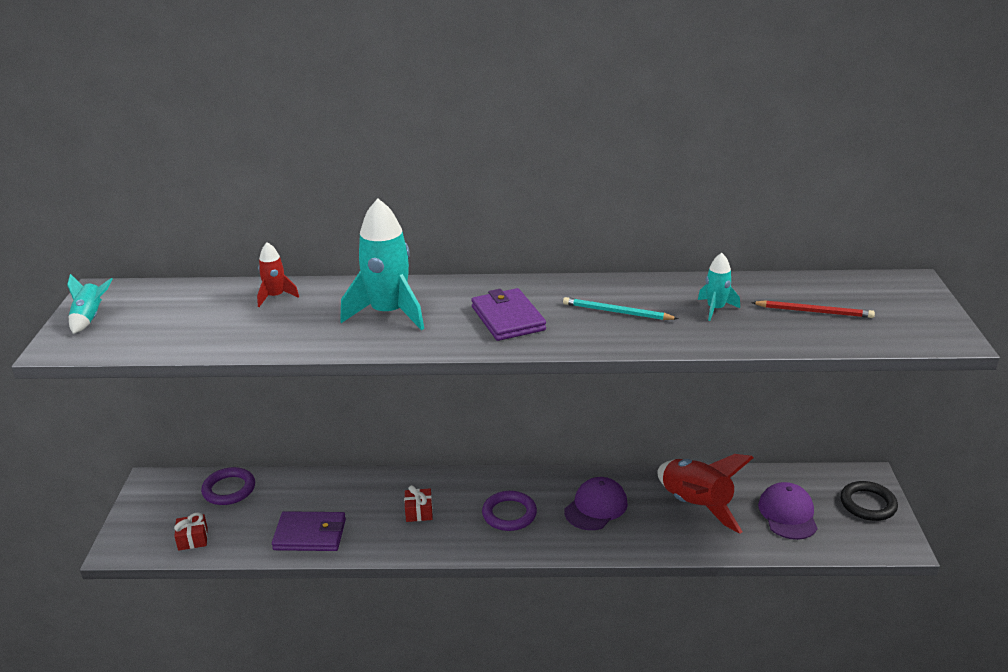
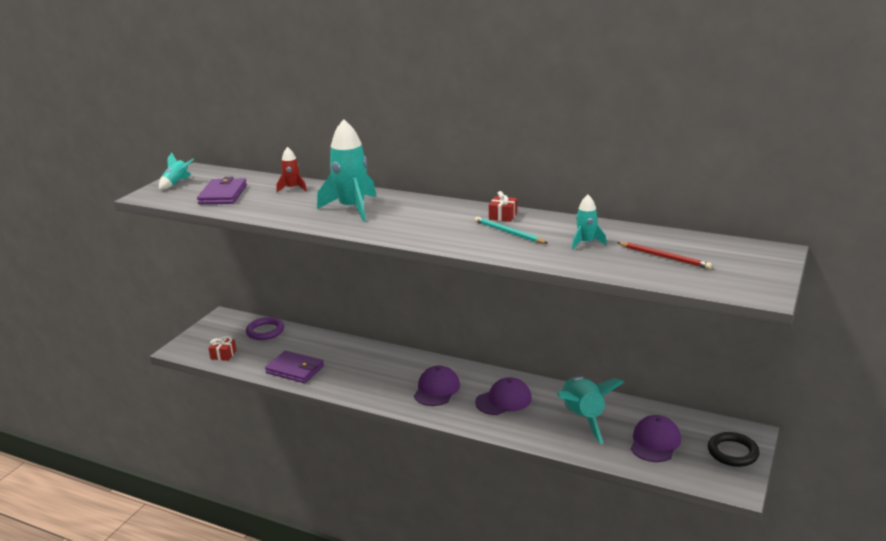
camera: 25 degrees right, 5 degrees down
(419, 512) = (375, 373): red gift -> red gift (503, 216)
(508, 318) = (427, 224): purple wallet -> purple wallet (223, 194)
(509, 514) = (436, 389): purple ring -> purple cap
(695, 506) = (582, 418): red rocket -> turquoise rocket

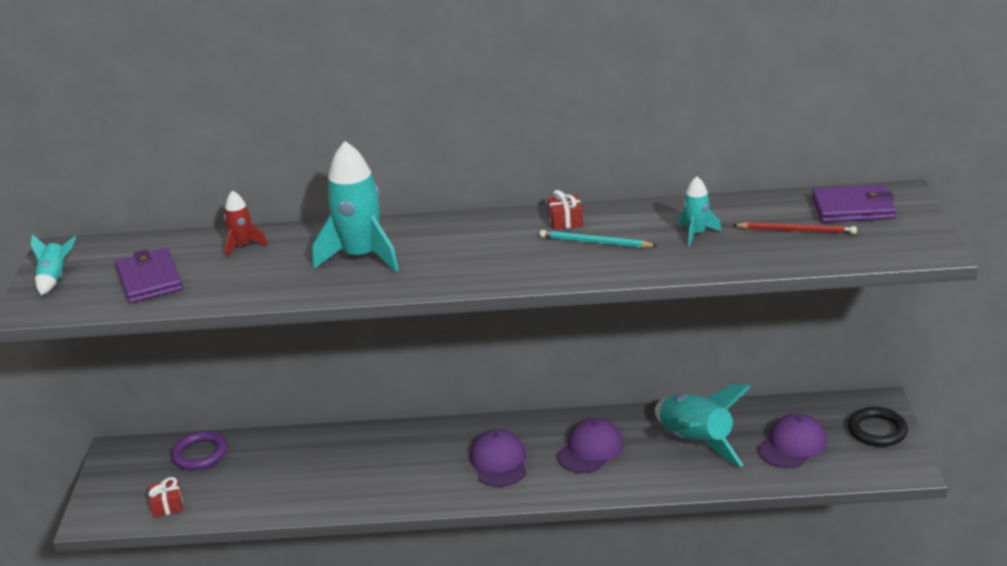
camera: 25 degrees left, 5 degrees up
(295, 369) = (290, 494): purple wallet -> purple wallet (853, 208)
(655, 442) = (792, 445): purple cap -> purple cap turned 45 degrees clockwise

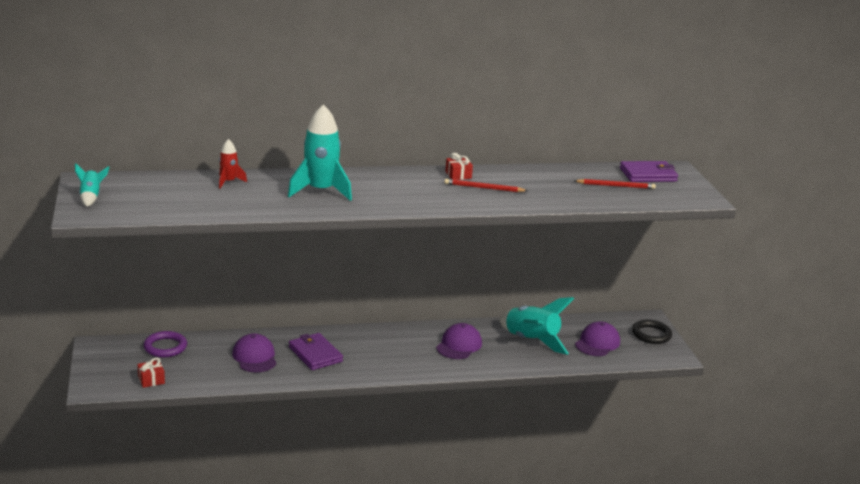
camera: 15 degrees left, 5 degrees down
(150, 280) = (167, 200): purple wallet -> purple wallet (315, 354)
(499, 462) = (395, 352): purple cap -> purple cap (254, 357)
(595, 242) = (483, 188): turquoise pencil -> red pencil
(696, 234) = (550, 185): turquoise rocket -> none

